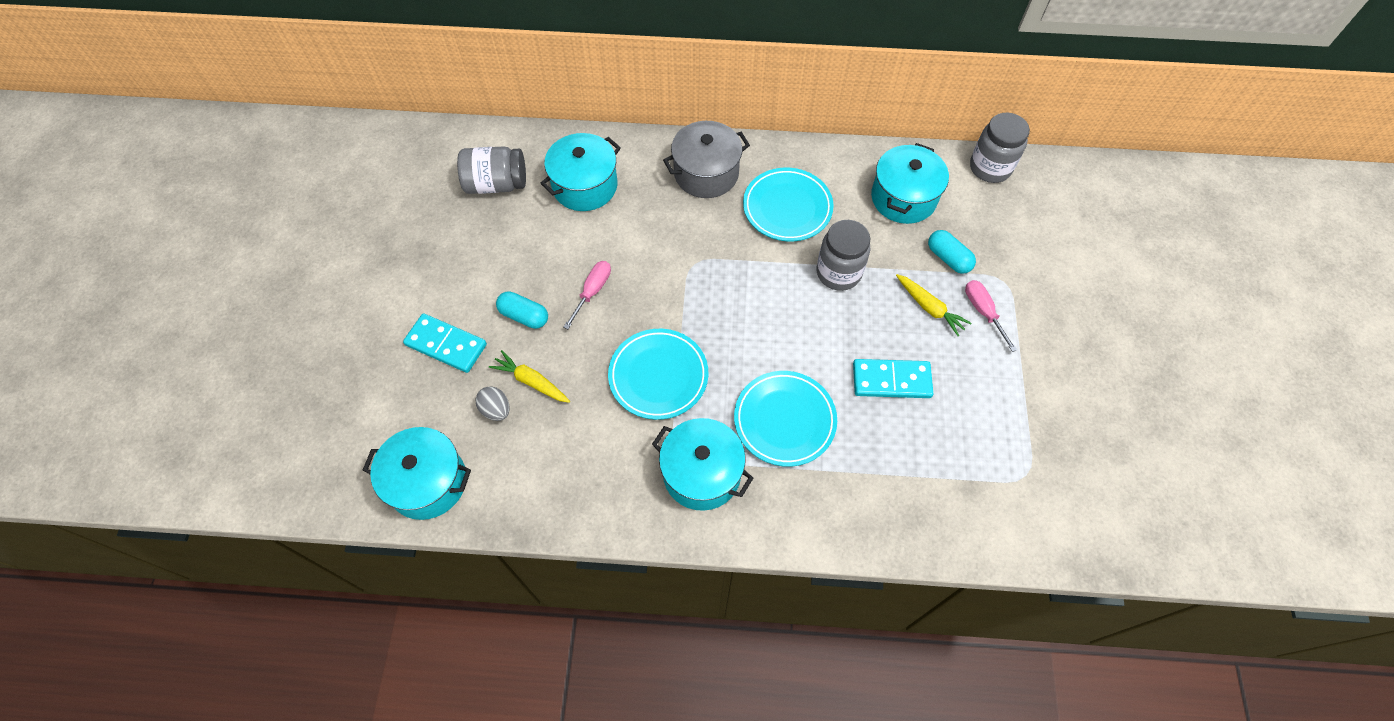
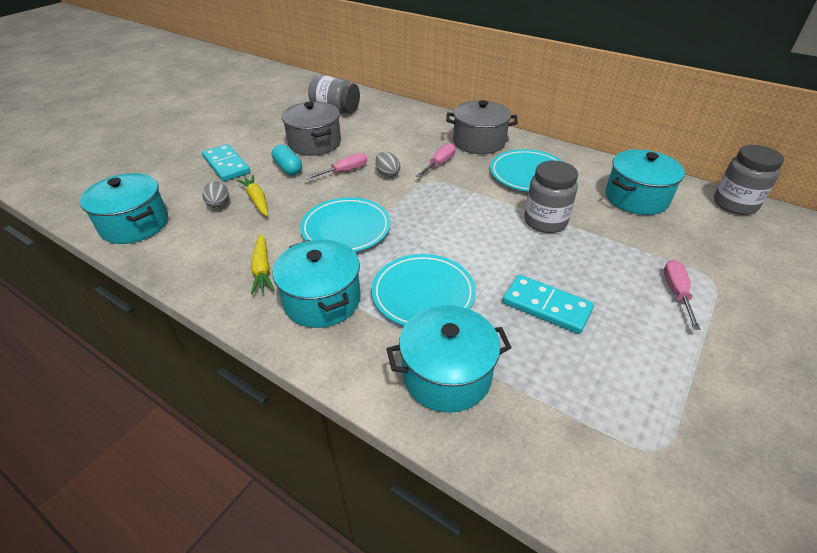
camera: 30 degrees right, 20 degrees down
(520, 259) = (314, 143): none -> grey pot
(585, 186) = (389, 125): turquoise pot -> turquoise pot (446, 375)
(642, 274) = (387, 174): none -> grey egg
(687, 231) = (439, 164): none -> pink screwdriver
(929, 307) = (619, 271): yellow carrot -> yellow carrot (262, 269)
(948, 258) = (659, 245): turquoise capsule -> none

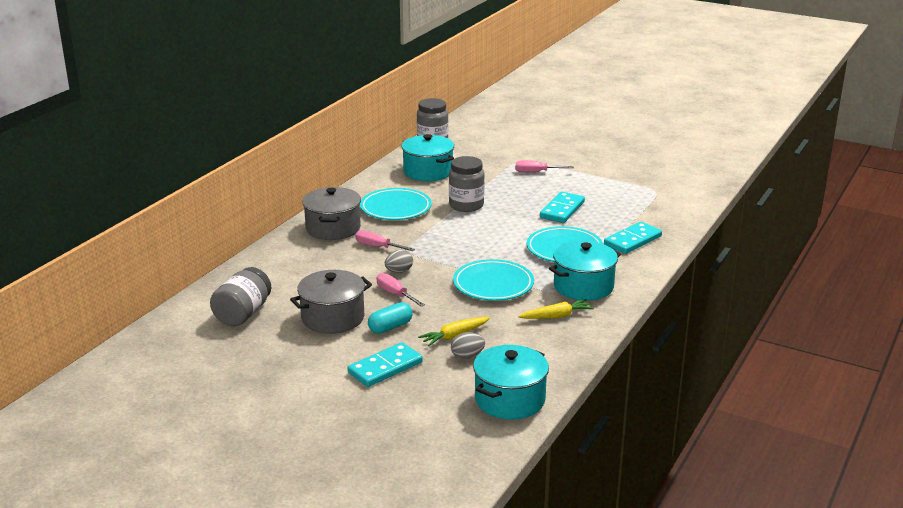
camera: 95 degrees left, 15 degrees down
(446, 375) = (632, 240): turquoise pot -> turquoise domino

